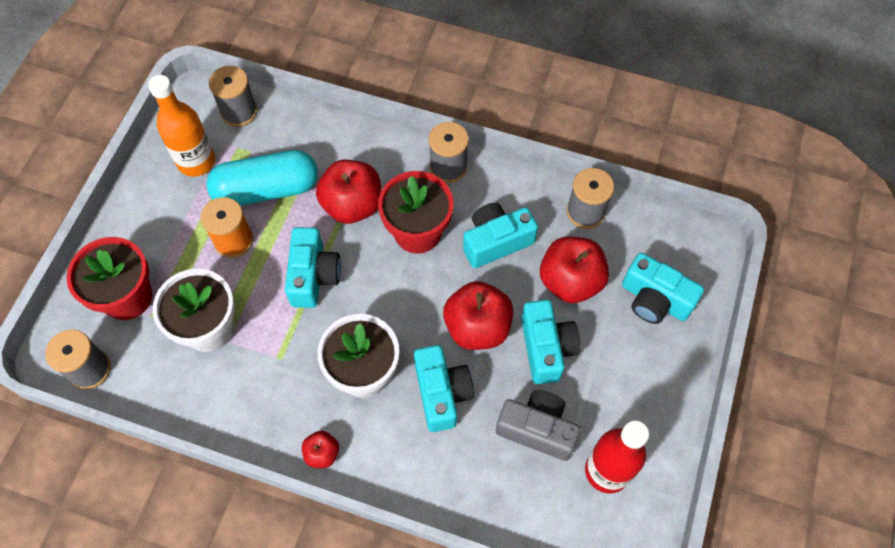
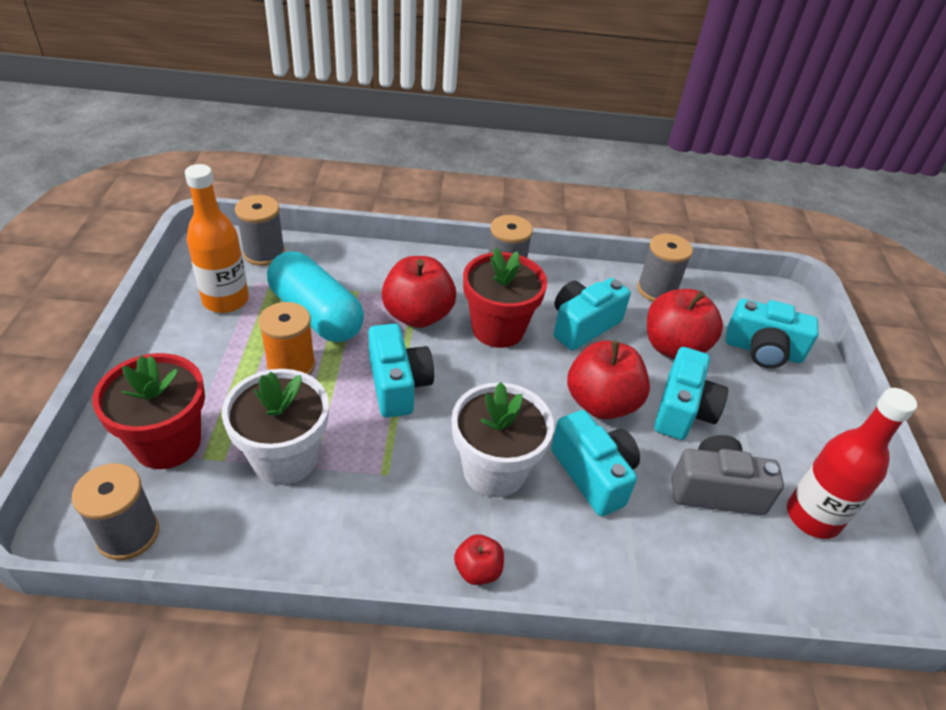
camera: 20 degrees left, 20 degrees down
(266, 189) = (316, 314): turquoise capsule -> turquoise capsule turned 75 degrees clockwise
(546, 348) = (682, 410): turquoise camera -> turquoise camera turned 45 degrees clockwise

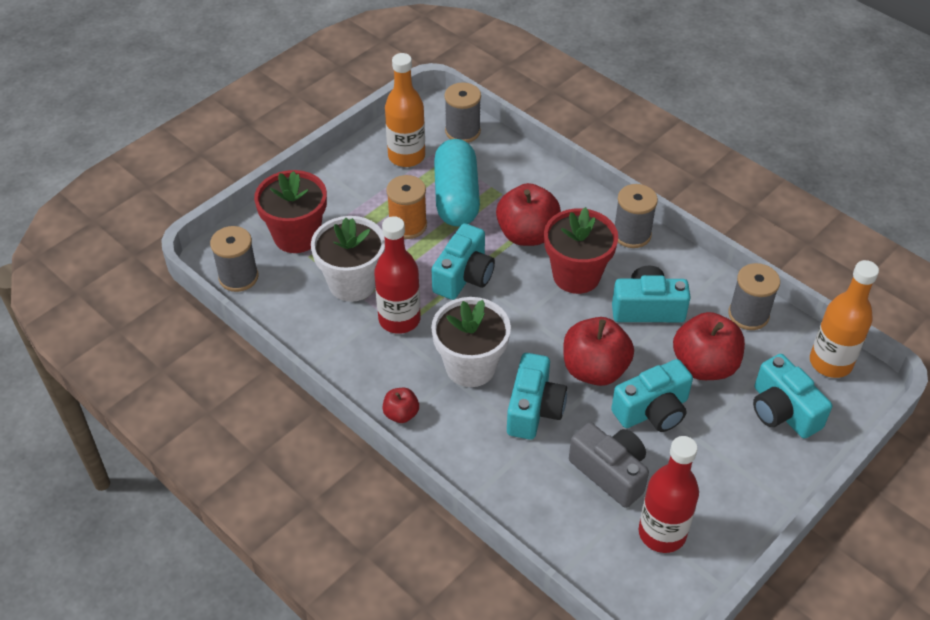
camera: 45 degrees right, 5 degrees up
(375, 466) = (399, 319): none -> red bottle
(746, 295) = (830, 362): none -> orange bottle

